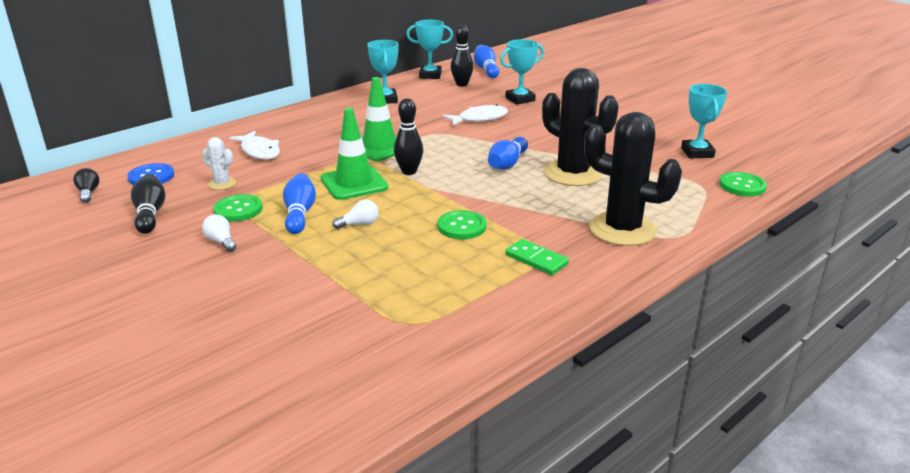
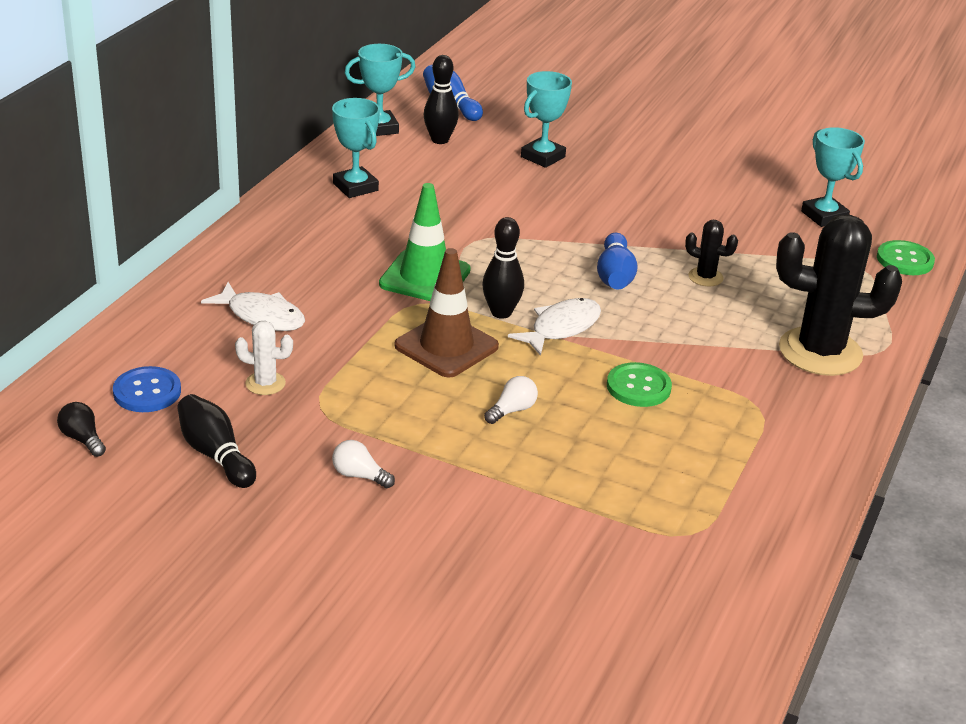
camera: 25 degrees left, 5 degrees up
(238, 209) = (332, 421): green button -> none
(299, 214) = (421, 410): blue bowling pin -> none
(354, 183) = (446, 346): green traffic cone -> brown traffic cone
(479, 119) = (517, 202): white fish -> white fish (561, 328)
(536, 259) = (759, 416): green domino -> none
(573, 173) = (705, 277): black cactus -> black cactus, size x0.45

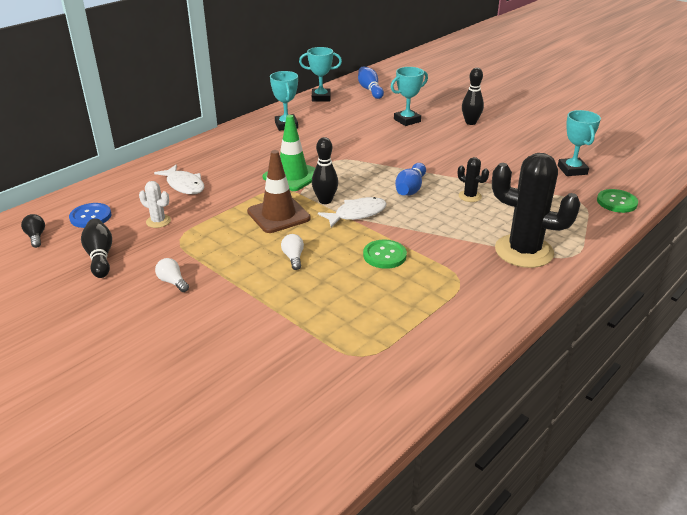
camera: 20 degrees right, 0 degrees up
(440, 140) = (351, 106): black bowling pin -> black bowling pin (470, 122)
(512, 410) = (293, 258): white light bulb -> white light bulb turned 75 degrees counterclockwise

